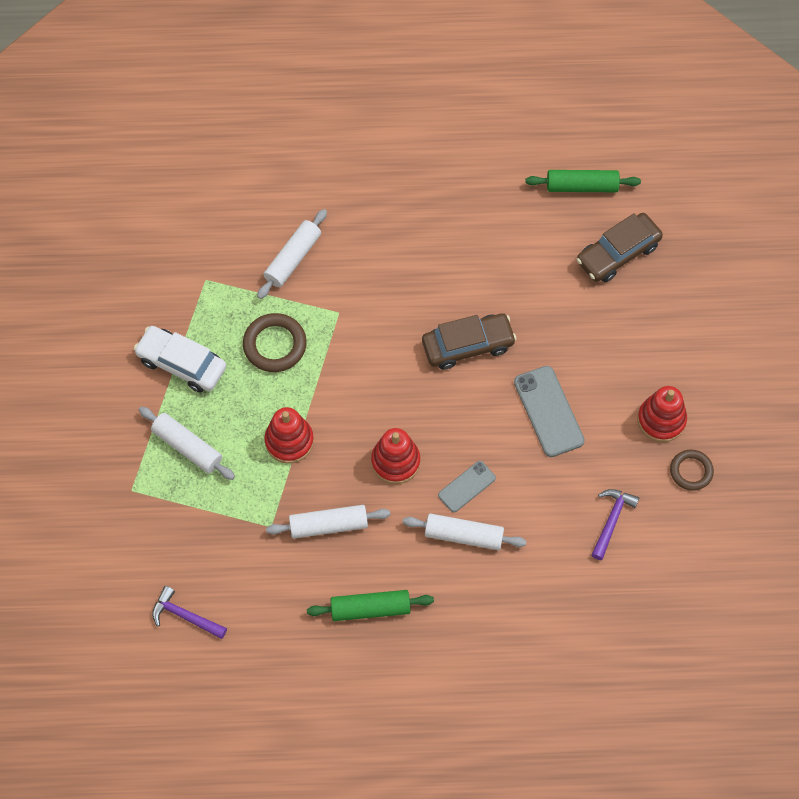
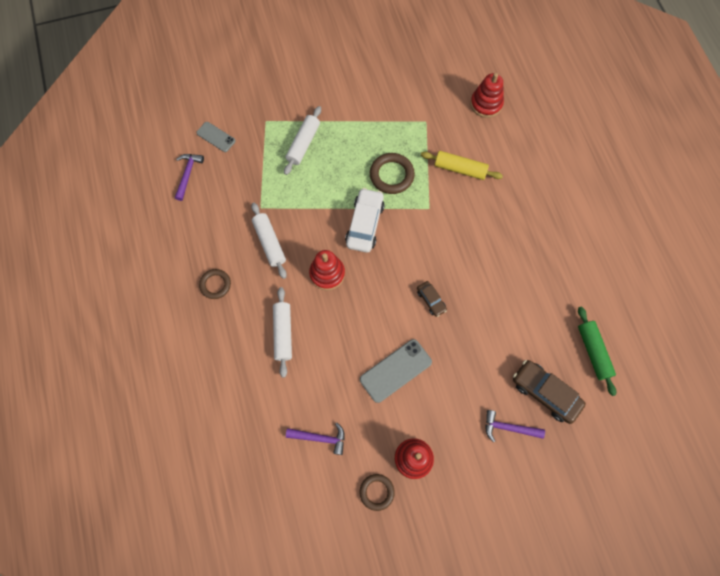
camera: 75 degrees right, 5 degrees up
(182, 363) = (361, 124): white car -> white car (365, 224)
(289, 441) = (324, 202): red stacking toy -> red stacking toy (486, 104)
(293, 258) = (460, 169): white rolling pin -> yellow rolling pin
(370, 609) = (215, 285): green rolling pin -> brown ring
(466, 486) = (320, 326): grey phone -> grey phone (216, 137)
(468, 345) = (431, 300): brown car -> brown car, size x0.54
(649, 306) = (508, 428): none -> purple hammer

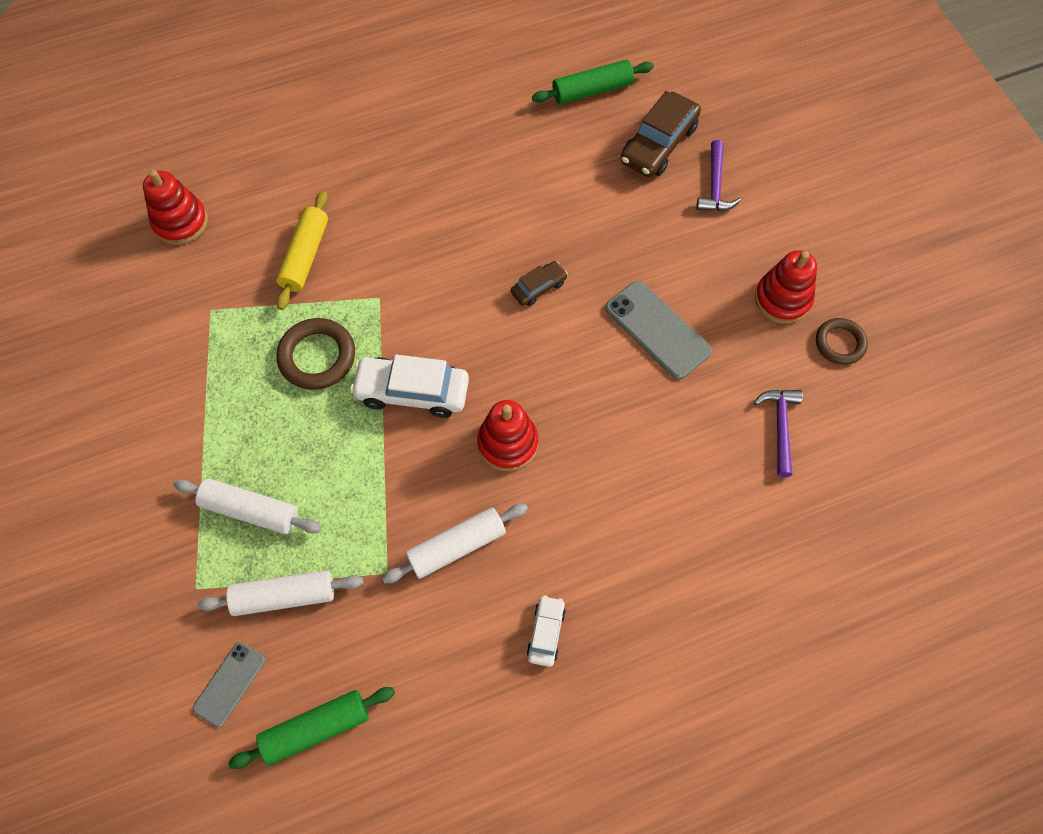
camera: 95 degrees left, 5 degrees down
(188, 174) = (316, 728): purple hammer -> green rolling pin
(215, 285) = (546, 633): brown ring -> white car
(283, 333) = (621, 502): white rolling pin -> white rolling pin (284, 596)

